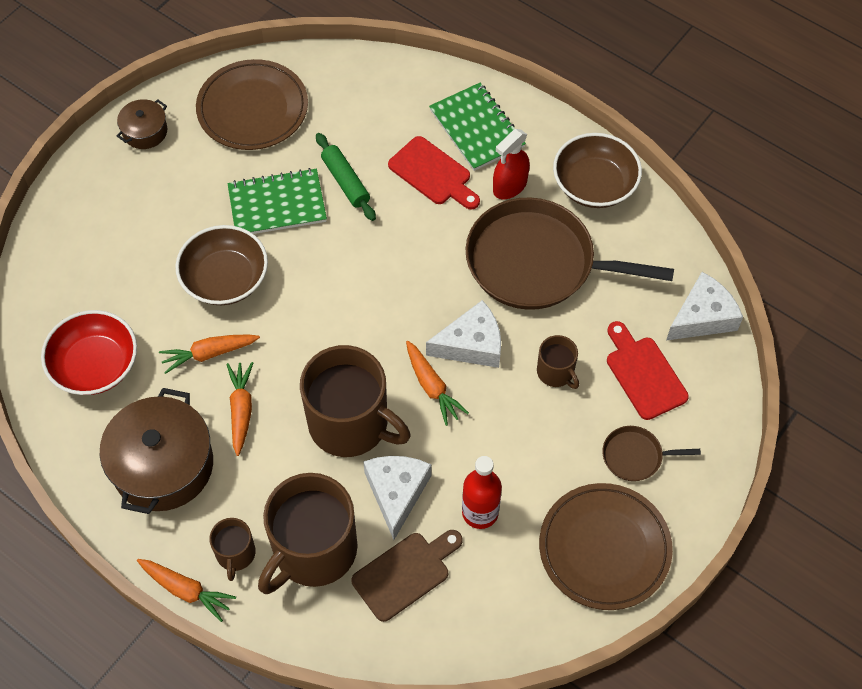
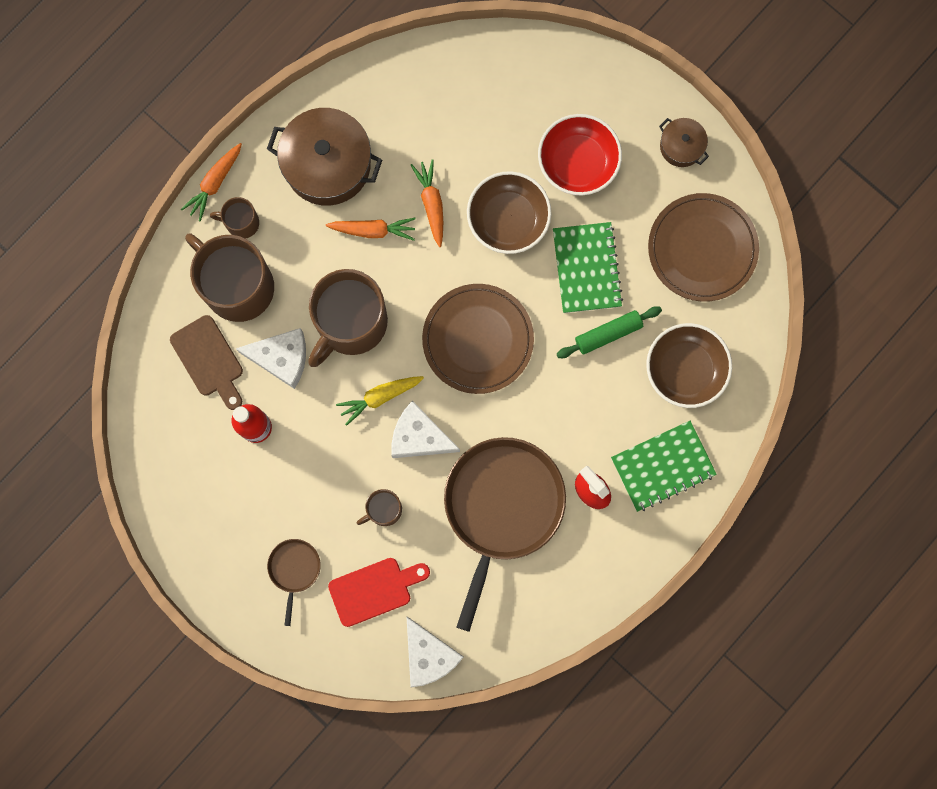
camera: 95 degrees right, 20 degrees up
(95, 365) = (429, 107): red bowl -> red bowl (578, 162)
(432, 387) = (379, 397): orange carrot -> yellow carrot
(433, 174) = (611, 418): red cutting board -> none
(471, 344) = (419, 436): white cheese -> white cheese turned 120 degrees clockwise
(594, 185) = (586, 574): brown bowl -> brown bowl (685, 369)
(604, 548) = (212, 529): brown plate -> brown plate (478, 339)

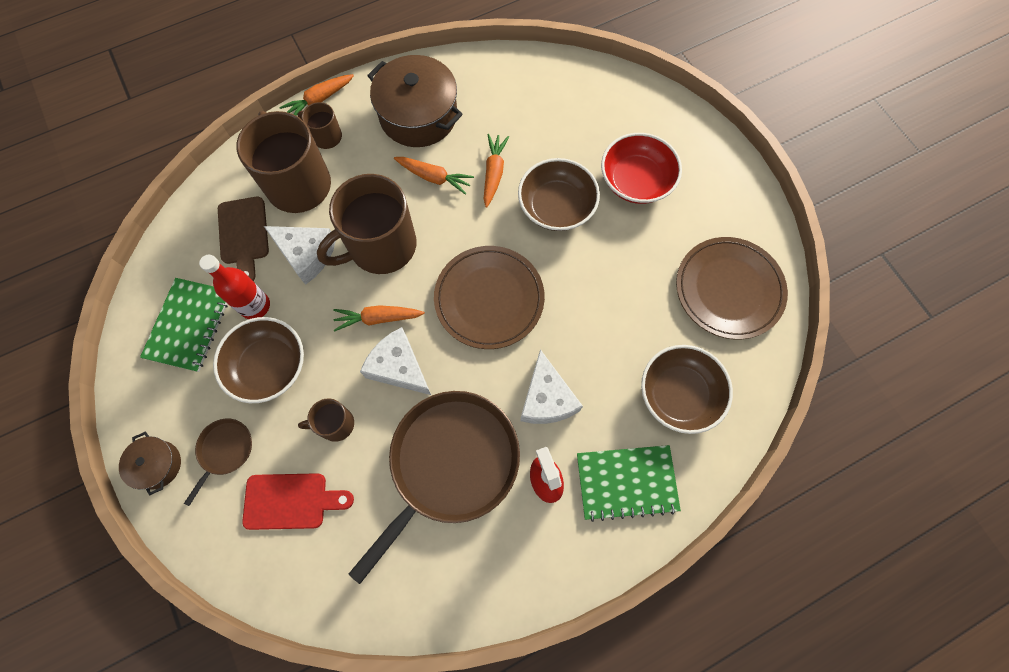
camera: 20 degrees right, 10 degrees down
(297, 480) = (269, 366): none -> brown bowl
(379, 397) = (378, 318): yellow carrot -> orange carrot
(428, 655) = (314, 592): white cheese -> white cheese (546, 398)
(587, 268) = (613, 271): green notebook -> green notebook (189, 325)
(608, 334) = (614, 335): green rolling pin -> none
(681, 146) = (735, 197): brown pot -> brown pot (157, 465)

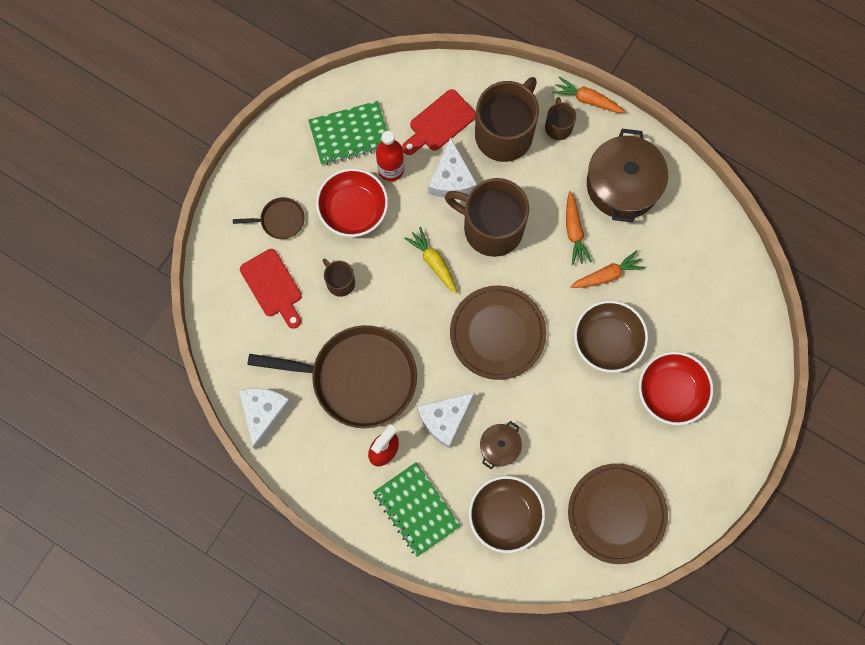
camera: 60 degrees right, 5 degrees up
(157, 465) = (246, 183): brown pot -> brown pot (499, 447)
(244, 235) = (439, 123): brown cutting board -> red cutting board
(269, 366) = (353, 209): brown bowl -> red bowl
(378, 318) = (433, 262): orange carrot -> yellow carrot
(399, 367) = (406, 300): white cheese -> white cheese (263, 412)

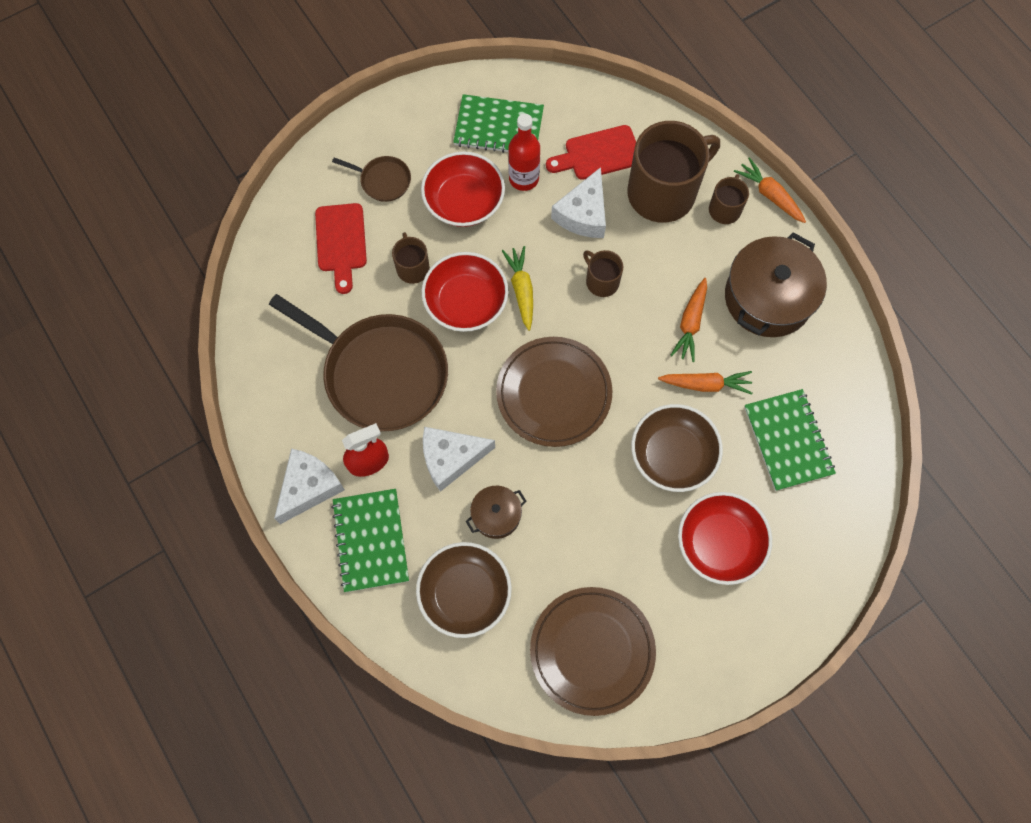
camera: 25 degrees right, 5 degrees down
(263, 412) = (263, 365): white cheese -> white cheese (309, 487)
(395, 291) = (466, 302): none -> red bowl
(491, 228) = (601, 281): brown mug -> brown mug, size x0.48
(686, 291) = (788, 440): none -> green notebook

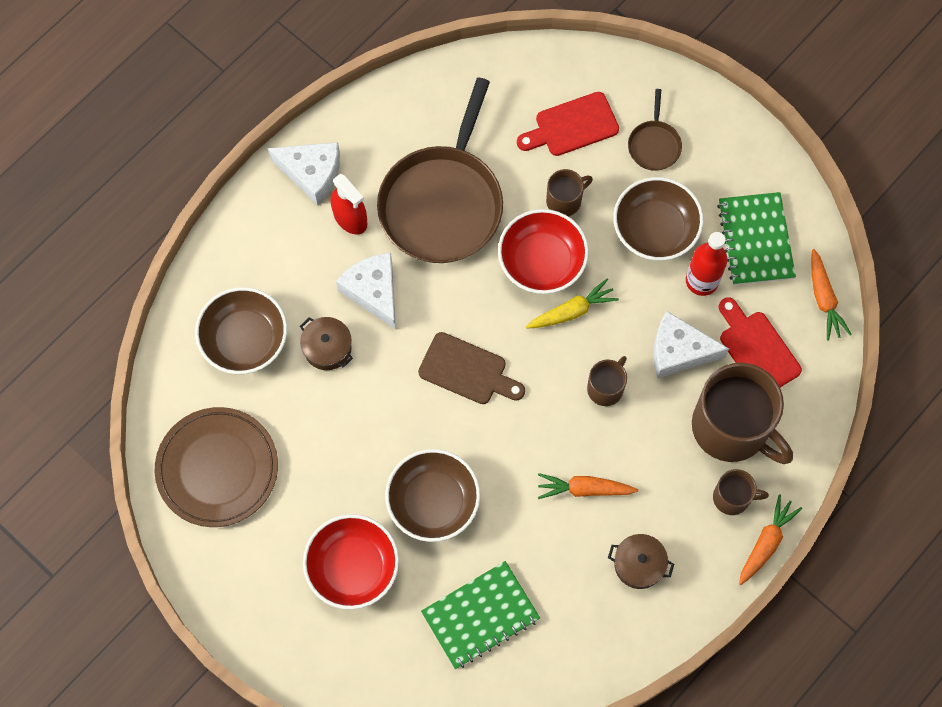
camera: 75 degrees right, 0 degrees up
(371, 541) = (274, 242): green notebook -> none
(464, 201) = (655, 229): red bowl -> brown bowl
(554, 393) = (467, 370): brown plate -> brown cutting board
(706, 384) = (519, 519): orange carrot -> orange carrot (824, 299)
(768, 298) = (639, 564): brown pot -> brown pot, size x0.51

